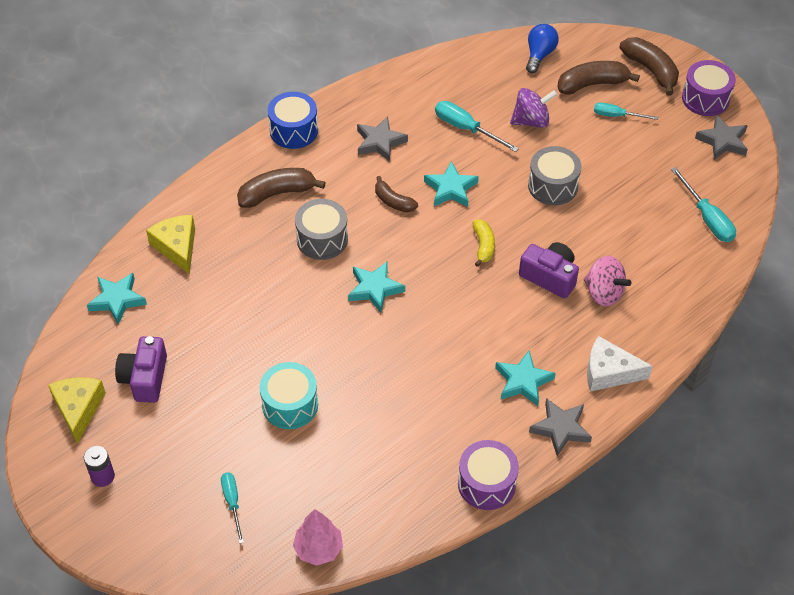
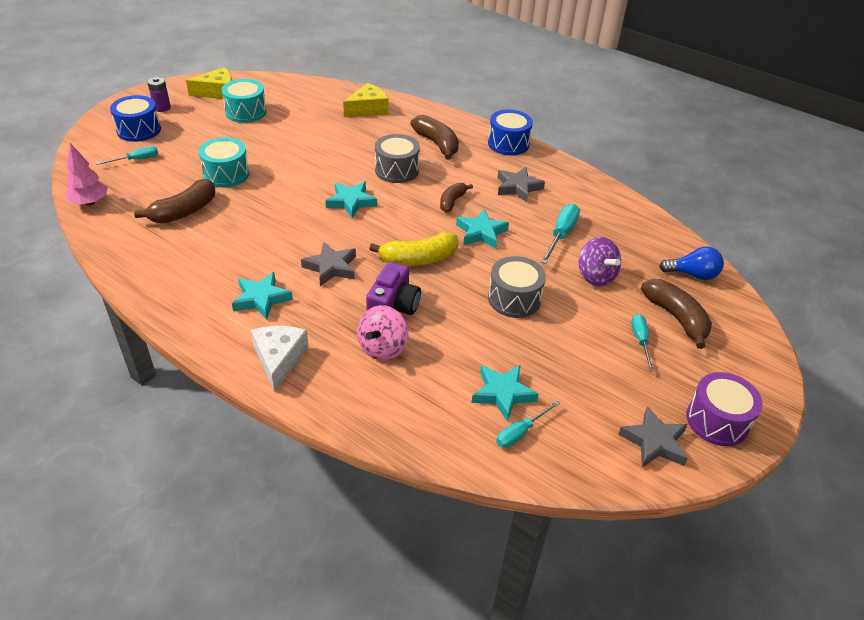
camera: 75 degrees right, 10 degrees down
(117, 300) = (313, 93): turquoise star -> turquoise star (503, 393)
(145, 378) = (246, 112): purple camera -> turquoise drum
(156, 503) = (139, 130): none -> blue drum
(483, 246) = (419, 259): yellow banana -> yellow banana, size x1.60
(486, 483) = (145, 286): purple drum -> none
(561, 429) = (207, 329): grey star -> grey star (331, 267)
(650, 70) = (731, 365): brown banana -> brown banana (184, 211)
(707, 218) = (520, 432): turquoise screwdriver -> turquoise screwdriver, size x0.66

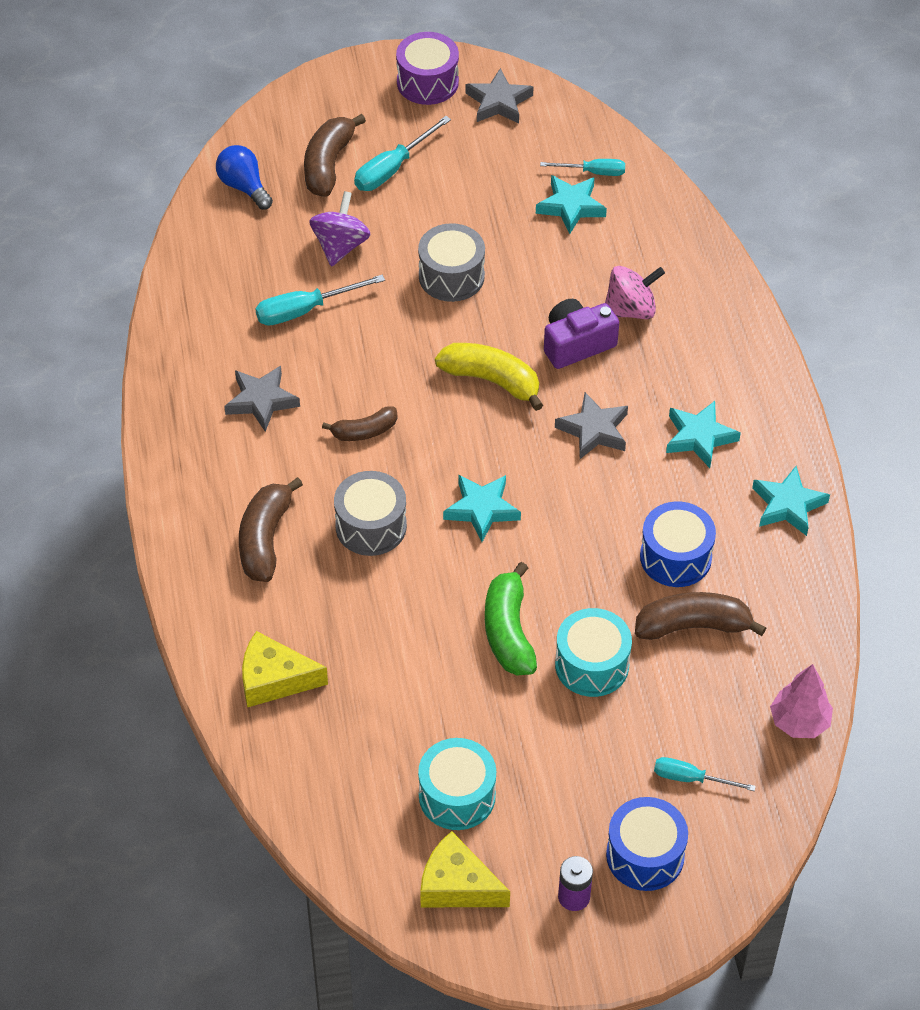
camera: 135 degrees left, 10 degrees up
(279, 359) = (735, 359): white cheese -> none
(282, 166) = (508, 632): none -> green banana
(481, 232) = (385, 369): turquoise star -> turquoise star (788, 505)
(508, 144) = (174, 477): blue drum -> blue drum (675, 557)
(640, 341) = (392, 168): turquoise screwdriver -> turquoise screwdriver, size x1.51

